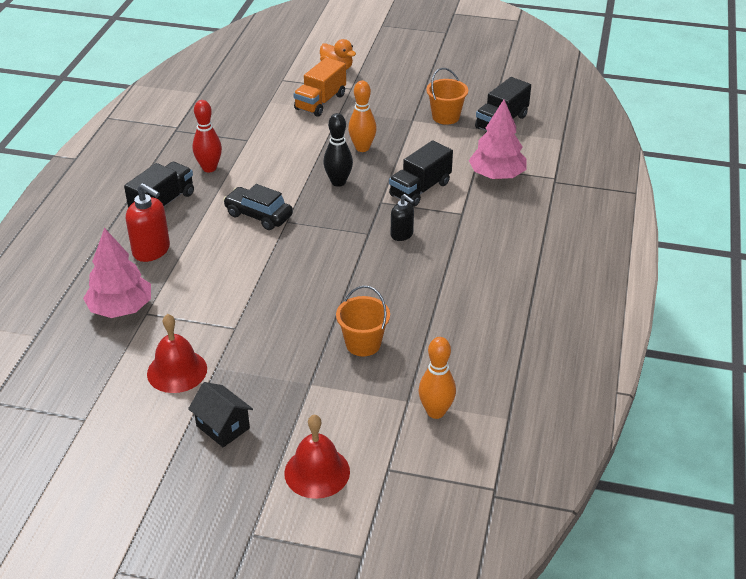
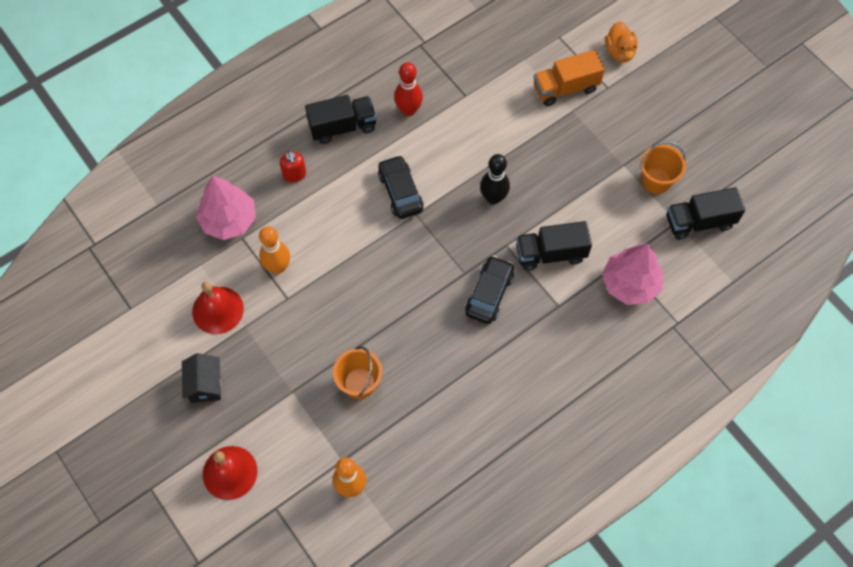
camera: 40 degrees right, 25 degrees up
(151, 251) = (294, 175): red soap dispenser -> red soap dispenser, size x0.62
(362, 148) = (549, 171): orange bowling pin -> orange bowling pin (278, 267)
(402, 234) = (489, 294): black soap dispenser -> black car

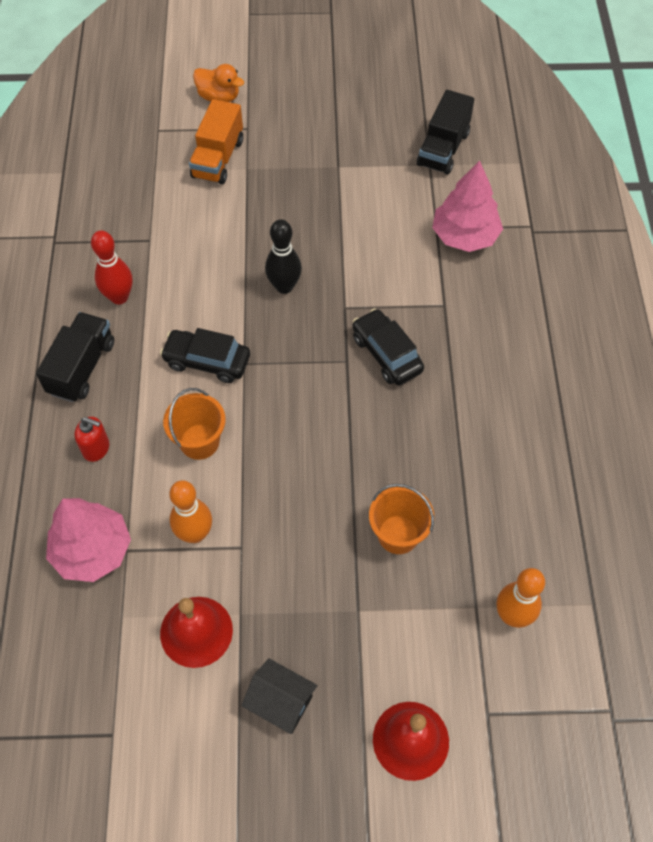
camera: 55 degrees left, 5 degrees down
(550, 254) = (384, 277): black truck -> none
(656, 181) = (375, 153): orange bucket -> orange bucket (199, 442)

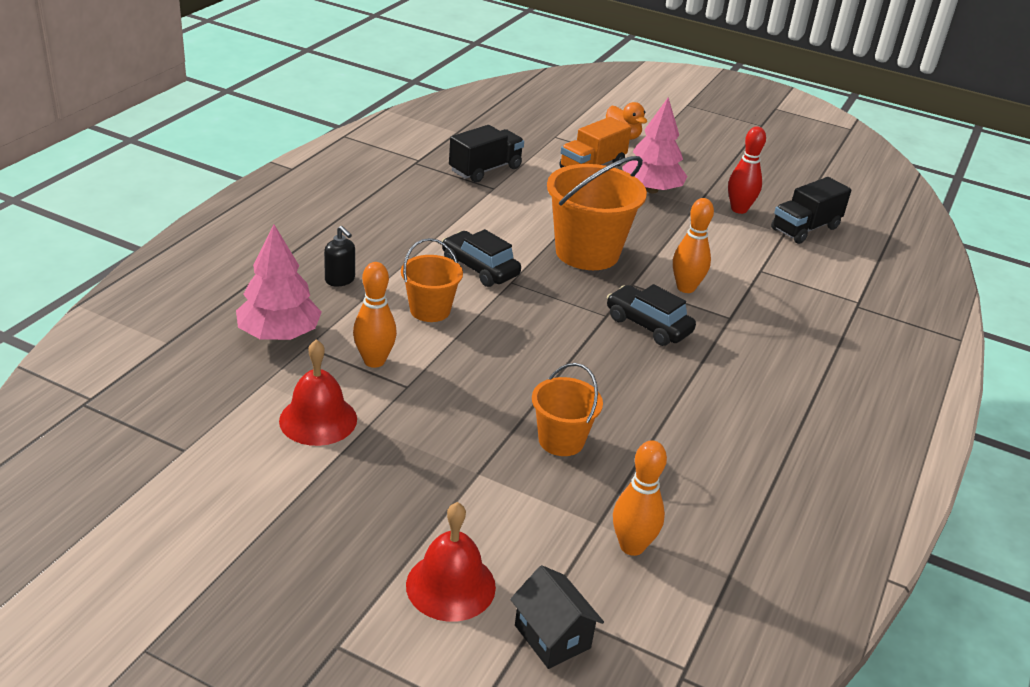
camera: 25 degrees right, 25 degrees down
(82, 368) = (372, 233): black truck -> black truck (485, 169)
(96, 448) = (340, 280): red soap dispenser -> black soap dispenser
(119, 297) = (440, 208): red bowling pin -> red bowling pin (739, 209)
(281, 702) = (349, 499): black house -> black house (552, 636)
(284, 286) = (587, 253): black bowling pin -> orange bucket
(386, 354) = (648, 325): black car -> black car turned 45 degrees counterclockwise
(390, 287) = (686, 288): none -> orange bowling pin
(465, 236) = (785, 284): pink tree -> pink tree (651, 190)

